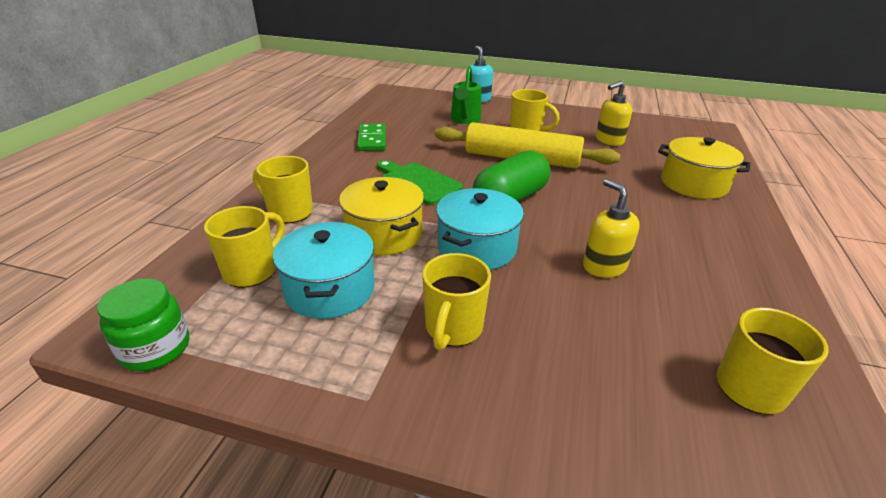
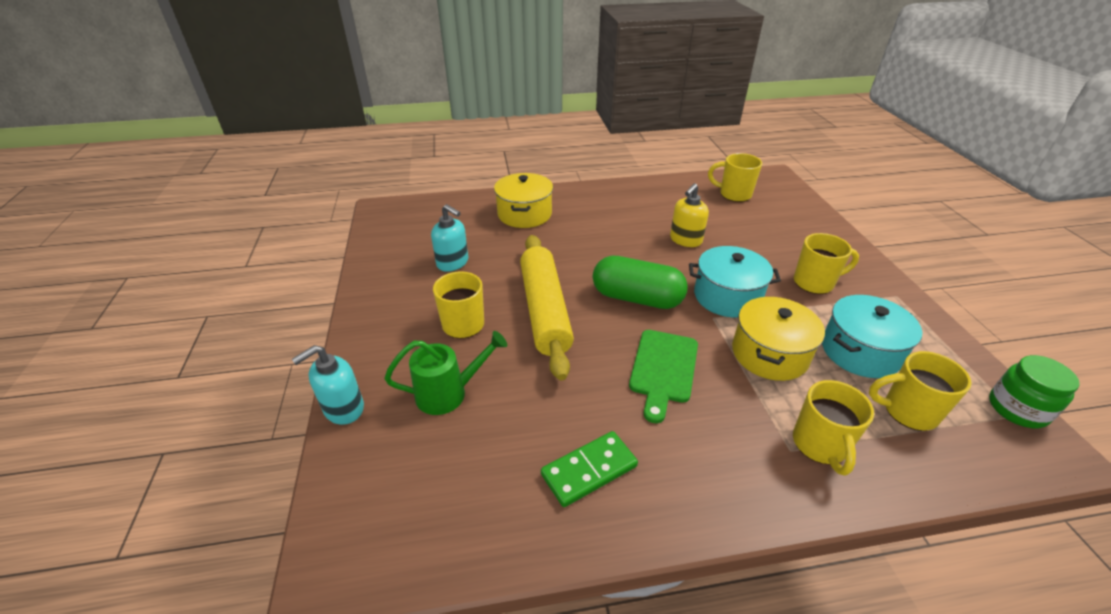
camera: 115 degrees left, 5 degrees up
(609, 140) = (453, 263): yellow soap dispenser -> turquoise soap dispenser

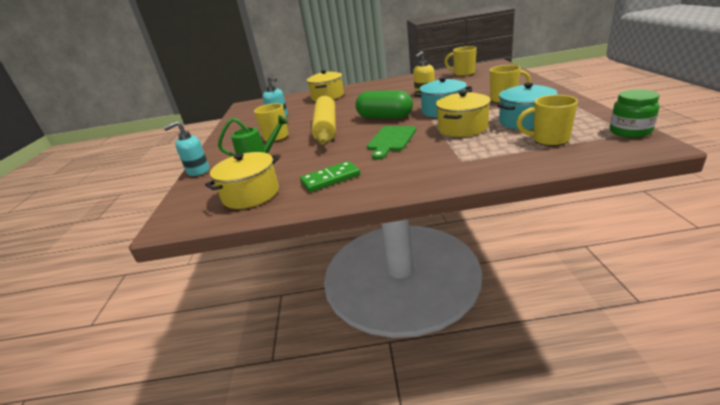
camera: 10 degrees right, 10 degrees down
(460, 498) = (251, 194): none -> yellow pot
(820, 445) = (482, 157): yellow mug -> none

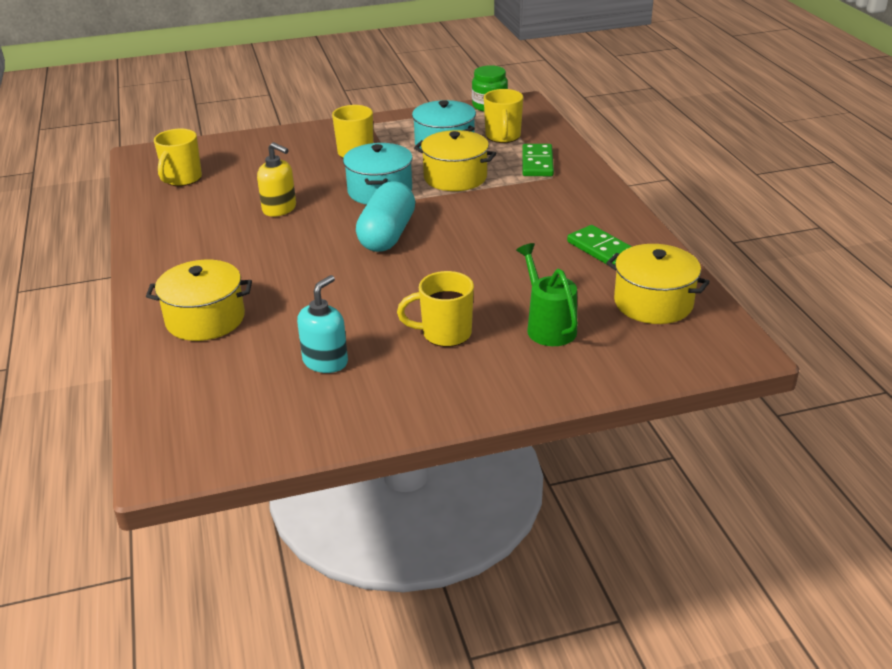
camera: 105 degrees left, 5 degrees up
(198, 171) = (589, 387): turquoise soap dispenser -> none
(326, 127) = (414, 285): yellow rolling pin -> none
(384, 117) = (387, 235): green capsule -> turquoise capsule
(391, 140) = (486, 221): green cutting board -> none
(491, 154) = (537, 163): none -> green domino

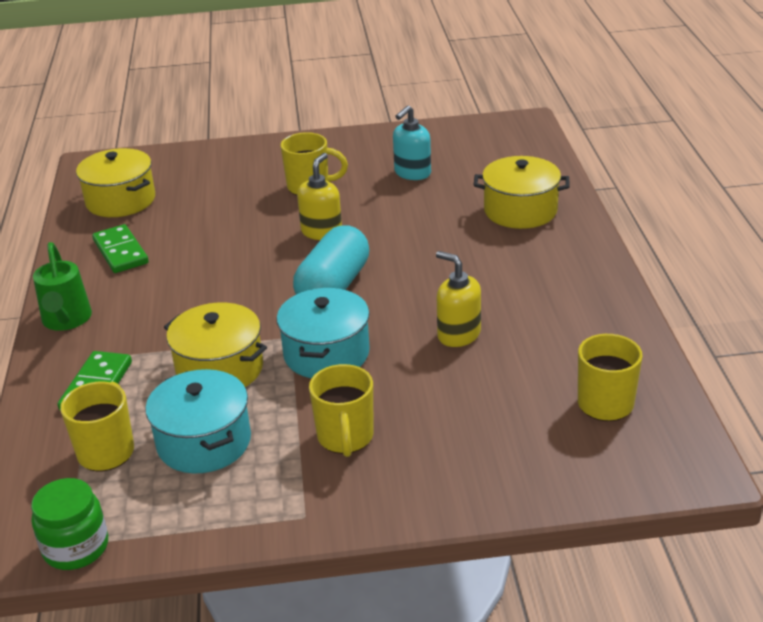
camera: 170 degrees left, 0 degrees up
(413, 282) = (322, 232): none -> yellow soap dispenser
(548, 326) = (222, 188): green watering can -> green watering can (66, 321)

